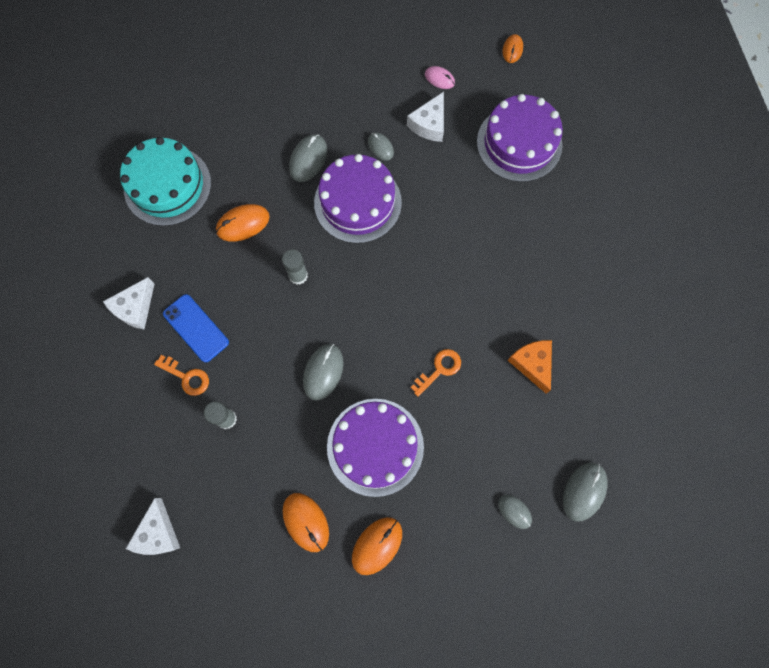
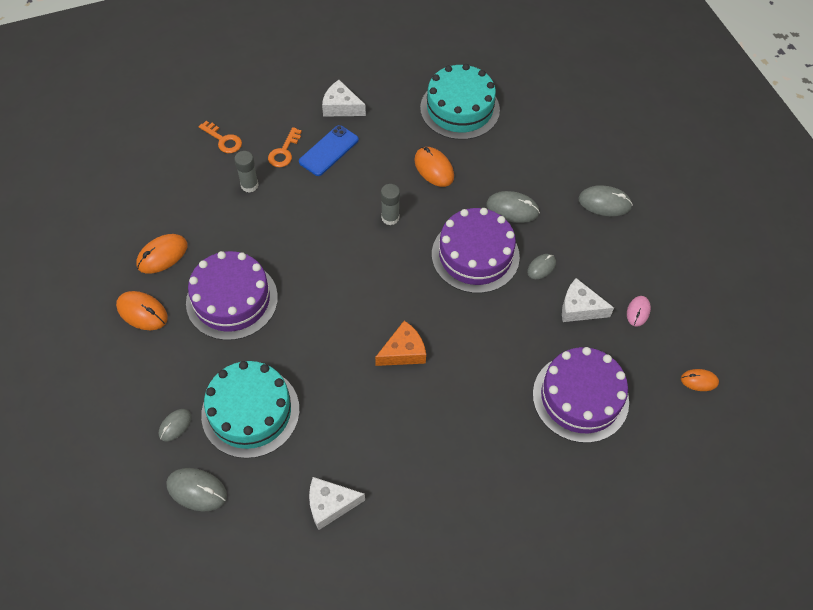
camera: 80 degrees right, 15 degrees down
(158, 533) = (151, 155): white cheese -> white cheese (330, 505)
(323, 372) = (299, 250): grey mouse -> grey mouse (604, 203)
(439, 369) = (311, 345): orange key -> orange key (223, 140)
(506, 435) = (250, 412): none -> turquoise cake
(532, 364) = (327, 430): orange cheese -> orange cheese (403, 351)

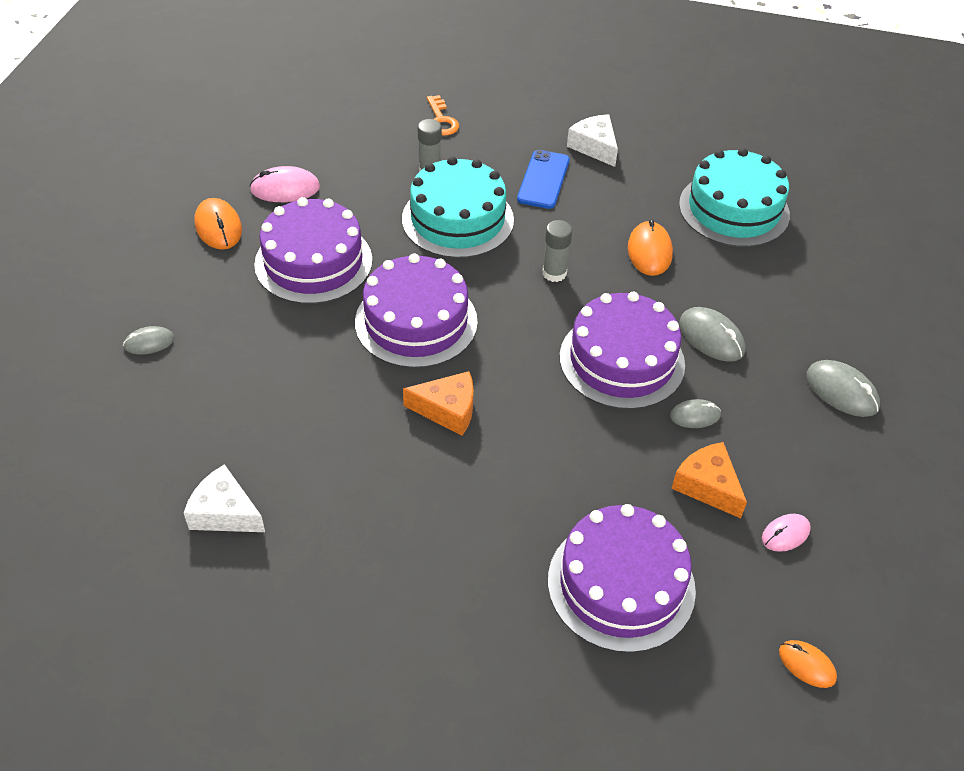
camera: 35 degrees right, 10 degrees down
(162, 255) = (285, 189): orange mouse -> pink mouse
(197, 490) = (110, 413): grey mouse -> none
(250, 412) = (232, 373): turquoise cake -> turquoise cake (457, 219)
(284, 152) = (494, 158): orange key -> none
(329, 151) = (543, 180): blue phone -> blue phone turned 60 degrees counterclockwise
(334, 303) = (416, 321): none -> purple cake
(579, 308) = (707, 486): white cheese -> orange cheese

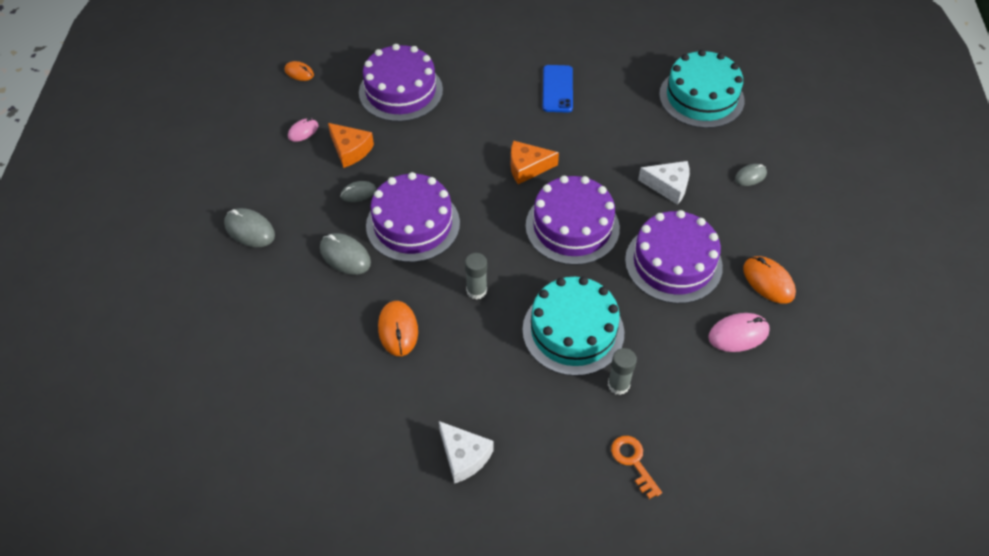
camera: 170 degrees right, 5 degrees up
(225, 512) = (635, 88): white cheese -> white cheese (668, 186)
(543, 180) = (507, 397): blue phone -> blue phone (557, 89)
(734, 209) = (319, 397): turquoise cake -> turquoise cake (701, 97)

